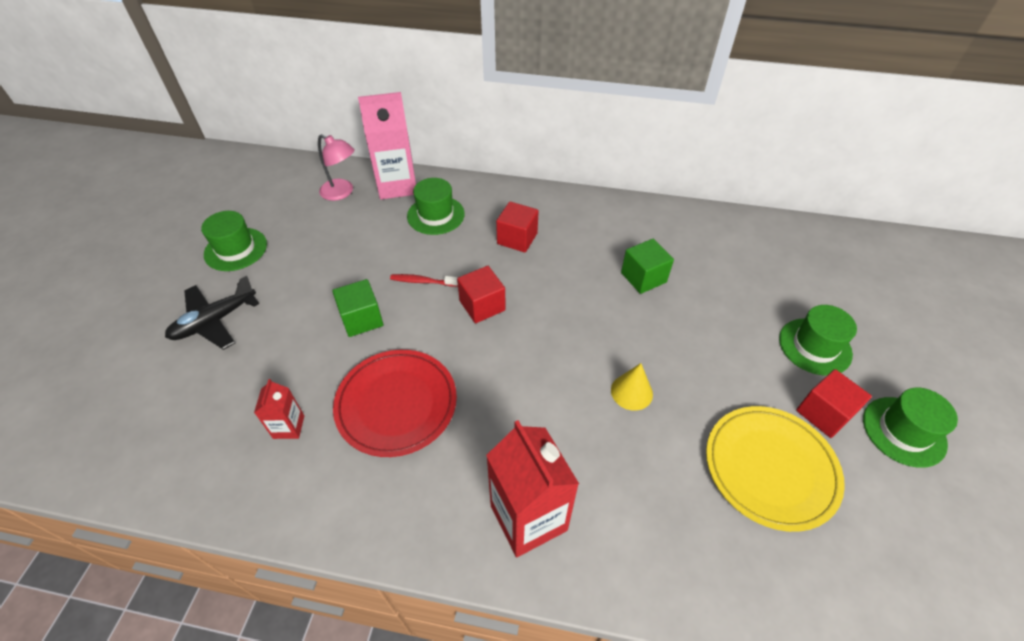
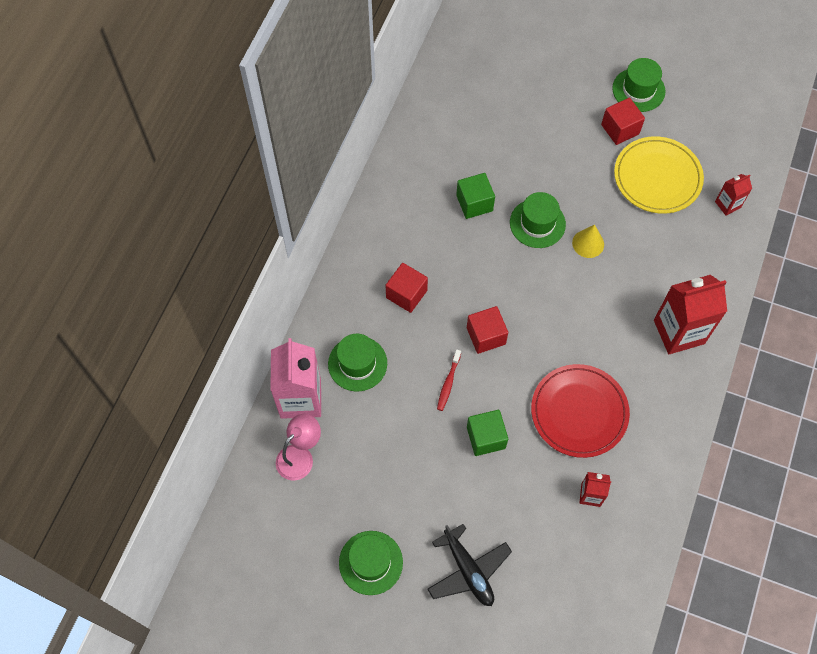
camera: 80 degrees left, 15 degrees up
(771, 580) = (727, 204): none -> red carton
(814, 346) = (563, 110): green hat -> green hat (537, 223)

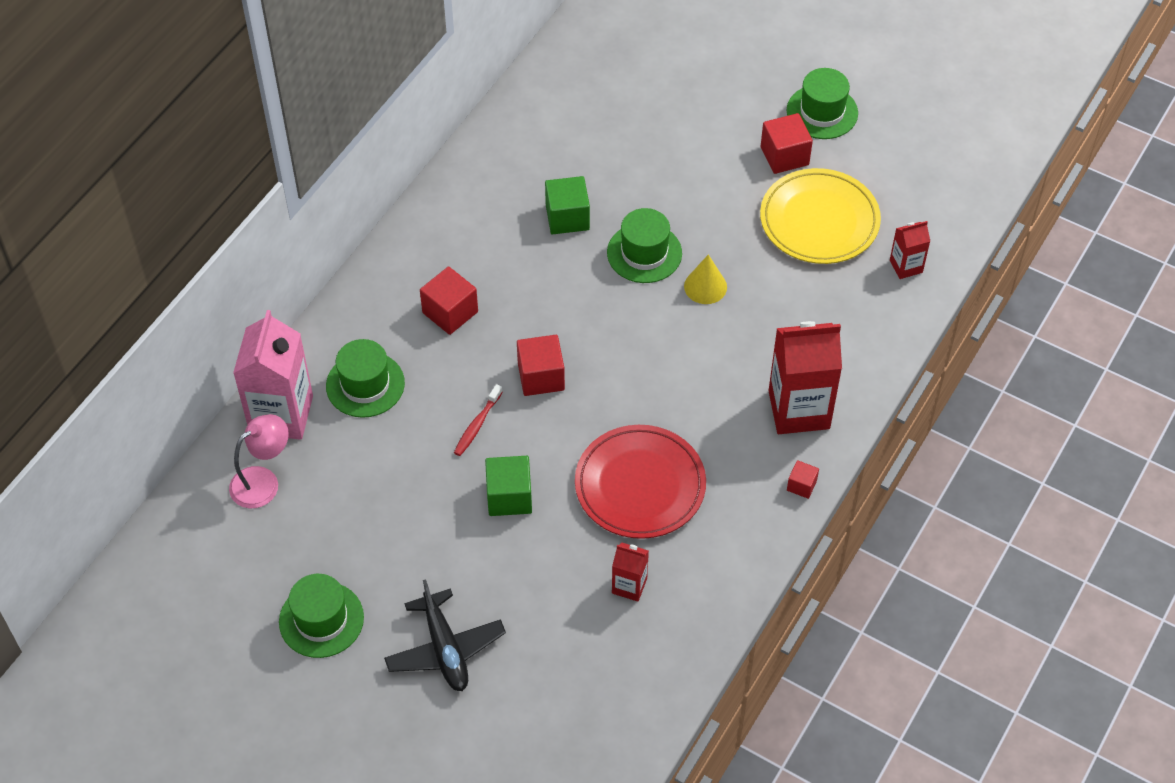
camera: 10 degrees right, 10 degrees down
(695, 392) = (801, 485): none -> red cube

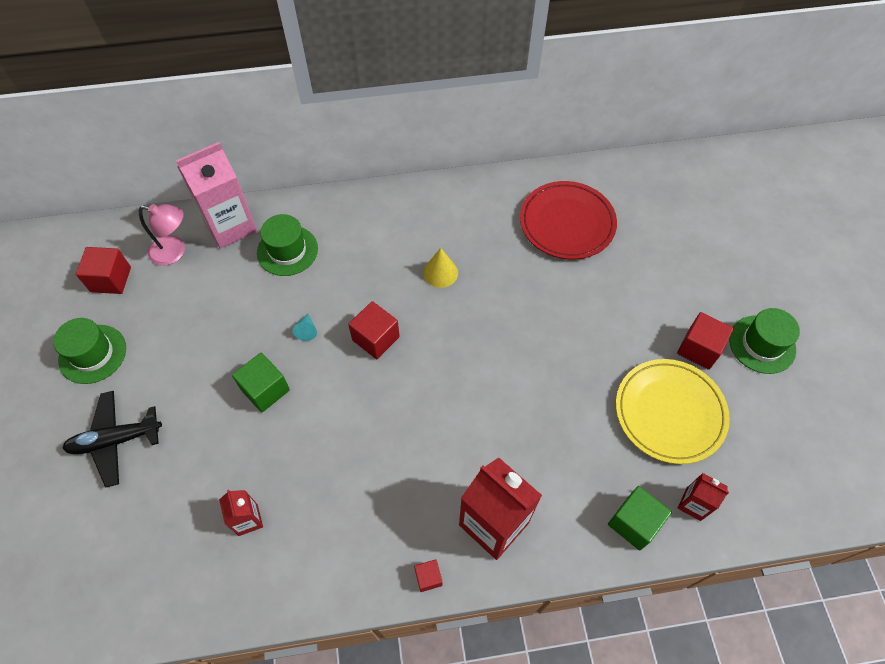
camera: 50 degrees right, 5 degrees up
(445, 649) = (116, 440): black plane -> black plane turned 45 degrees clockwise
(450, 312) = (380, 254): red cube -> red cube (111, 279)
(477, 425) = (307, 330): red toothbrush -> turquoise cone
(567, 217) = (513, 262): green cube -> green cube (634, 523)
(640, 485) = (338, 463): red plate -> red plate (567, 223)
(644, 253) = (530, 325): green hat -> none
(705, 286) = (540, 381): yellow cone -> yellow cone (440, 272)

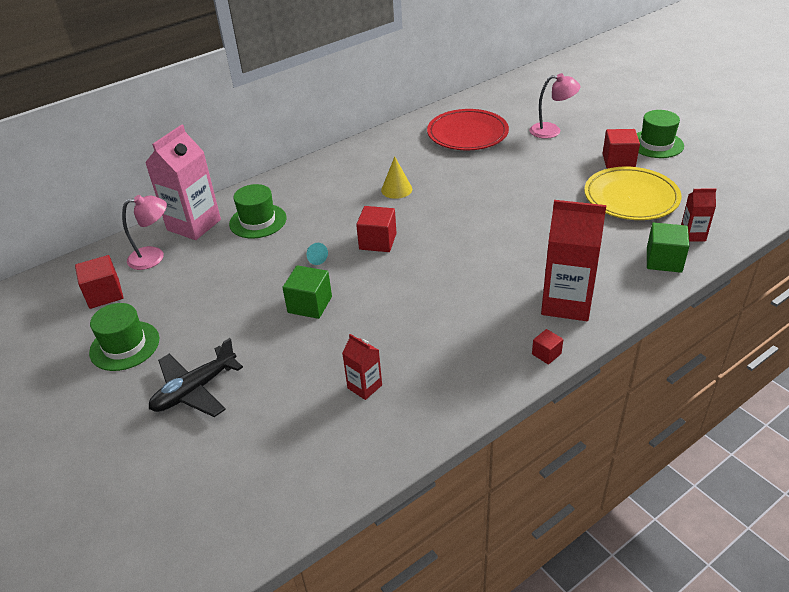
camera: 25 degrees left, 20 degrees down
(660, 263) = (552, 131): none -> pink lamp

